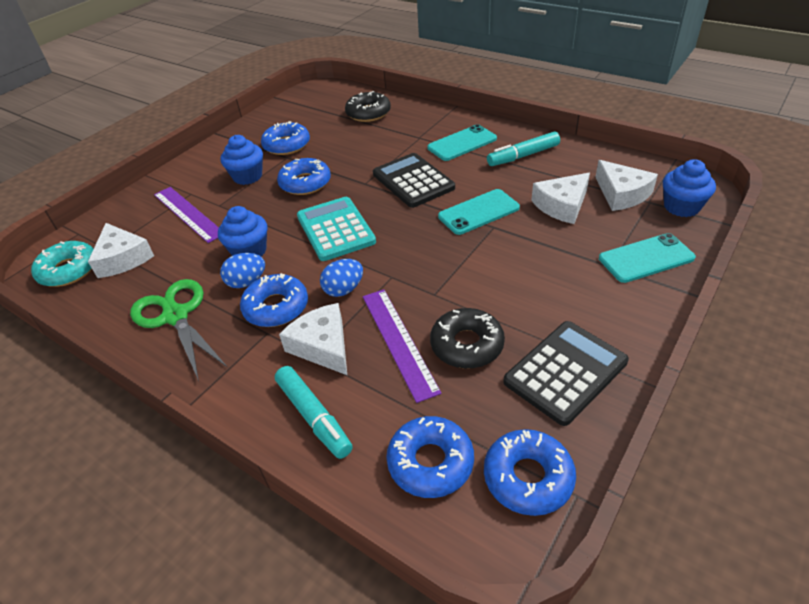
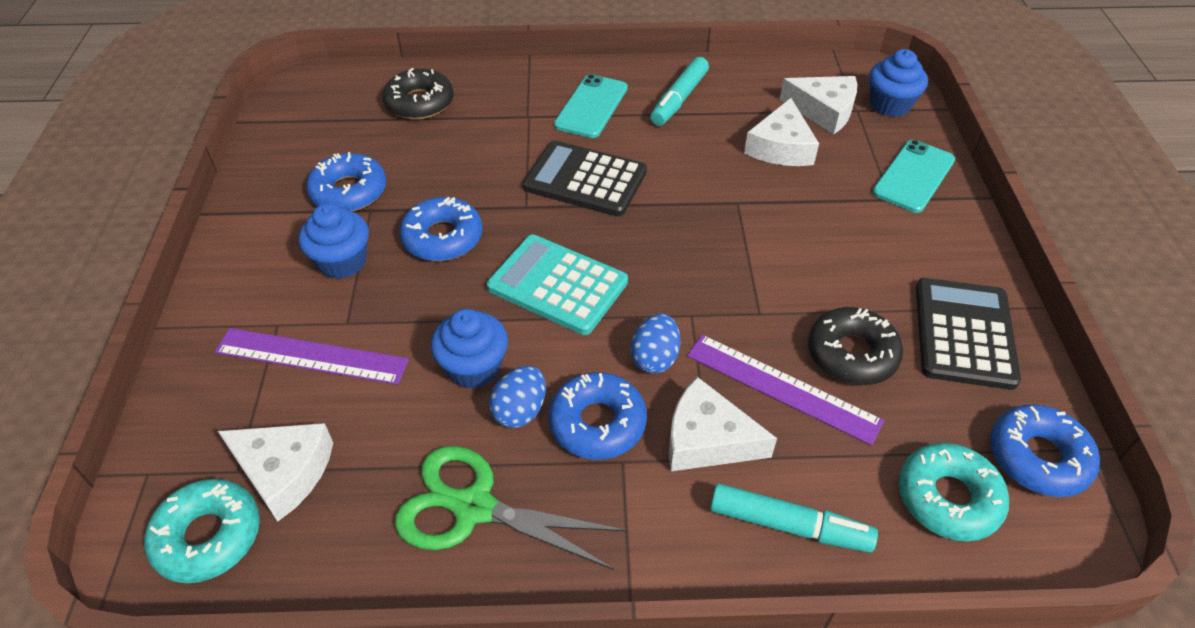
camera: 40 degrees left, 5 degrees up
(430, 462) = (948, 498): blue donut -> turquoise donut
(479, 212) = (703, 191): turquoise phone -> none

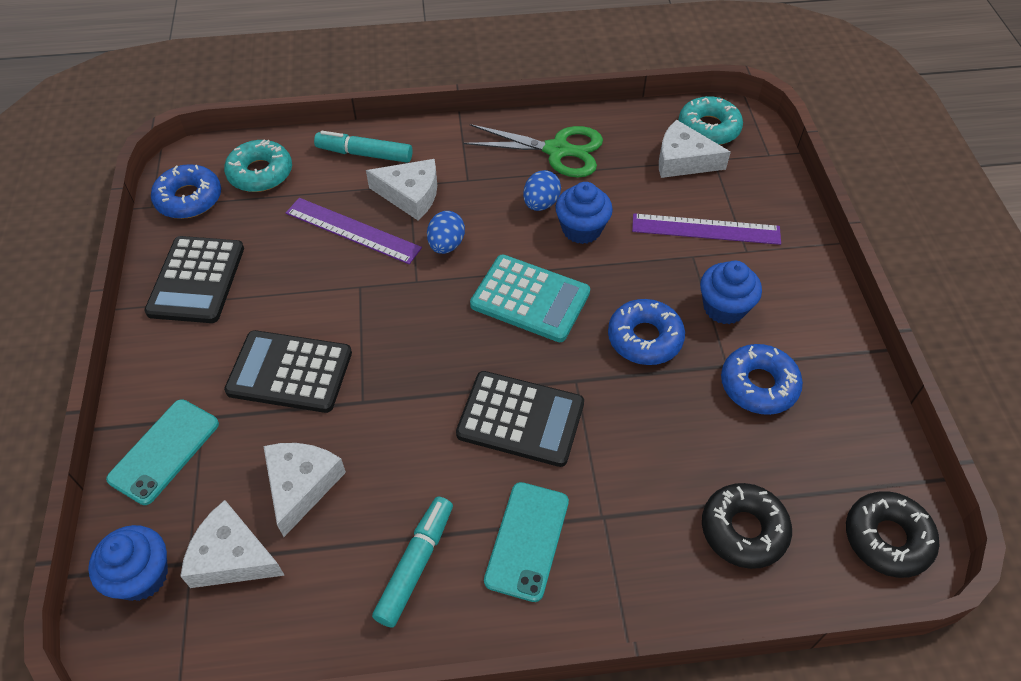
camera: 175 degrees right, 5 degrees up
(597, 423) = (486, 200): blue donut -> none
(817, 230) = (290, 372): none -> black calculator
(852, 354) = (293, 258): black donut -> black donut (887, 538)

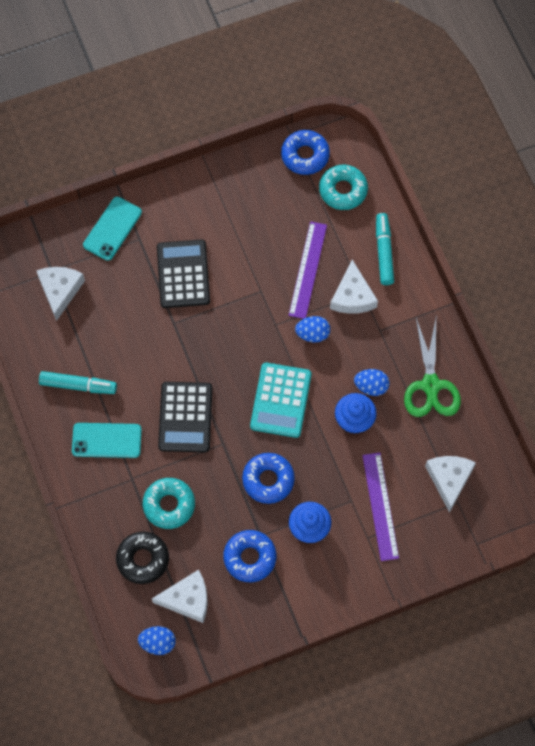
camera: 75 degrees right, 15 degrees up
(142, 576) = (39, 251): blue cupcake -> none
(164, 451) = (112, 229): turquoise phone -> turquoise phone turned 75 degrees counterclockwise
(197, 280) = (237, 191): black calculator -> none
(301, 485) = (110, 309): white cheese -> white cheese (187, 599)
(708, 128) = (493, 493): turquoise donut -> turquoise donut (169, 505)
(887, 538) = (158, 643): black donut -> blue egg

